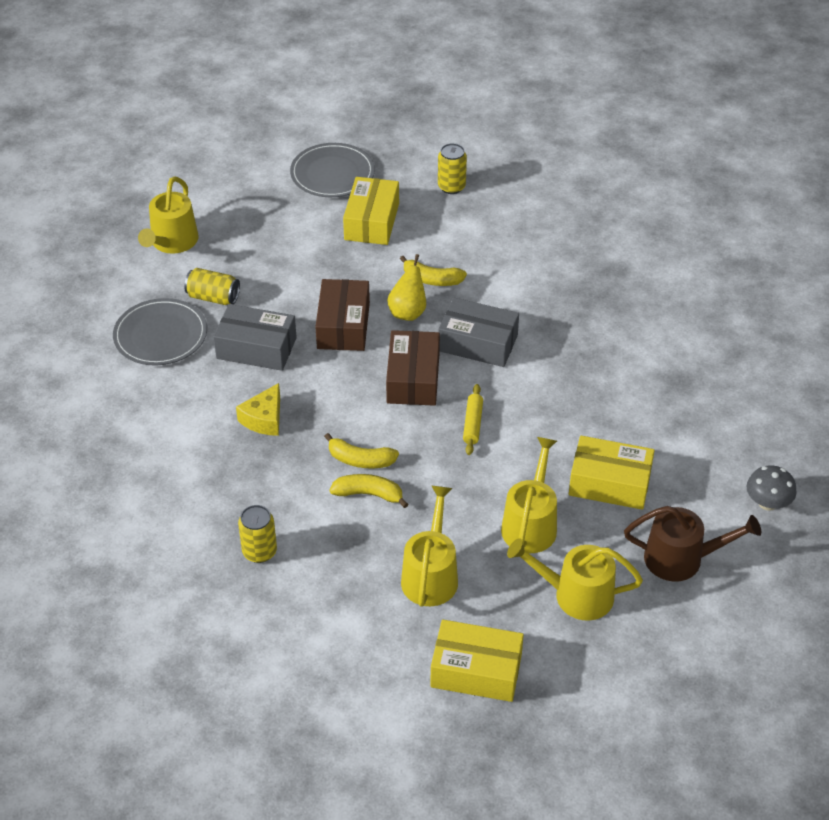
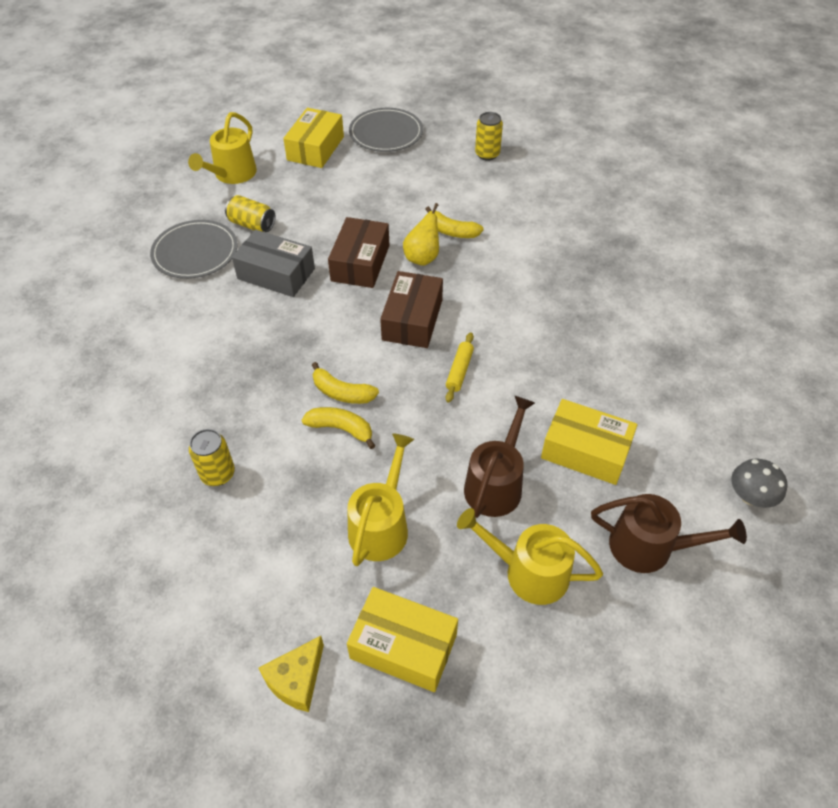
camera: 10 degrees right, 5 degrees up
(264, 419) = (263, 340): yellow cheese -> yellow cheese (296, 680)
(372, 221) = (409, 176): yellow box -> yellow box (315, 148)
(478, 343) = (481, 294): grey box -> none
(530, 524) = (496, 484): yellow watering can -> brown watering can

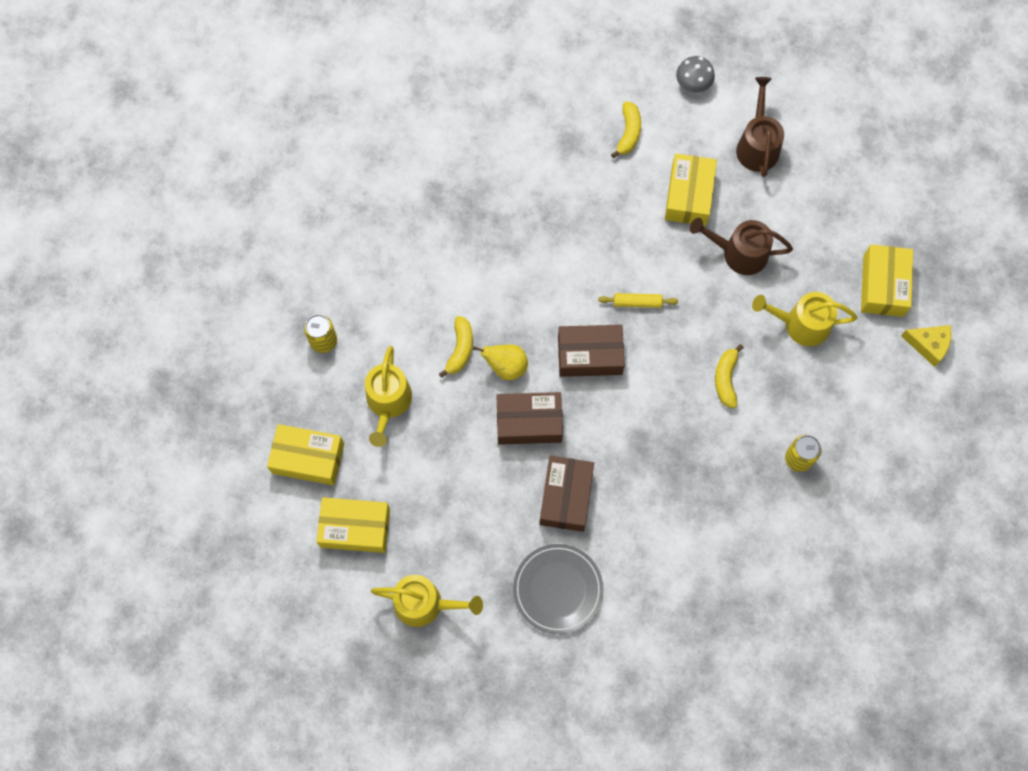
camera: 105 degrees left, 20 degrees up
(252, 224) = (501, 548): yellow can -> none
(276, 274) = (566, 497): grey box -> brown box
(342, 392) = (689, 390): yellow banana -> yellow banana (628, 133)
(386, 133) = (308, 458): grey plate -> yellow box
(529, 572) = (803, 219): yellow watering can -> yellow watering can (388, 402)

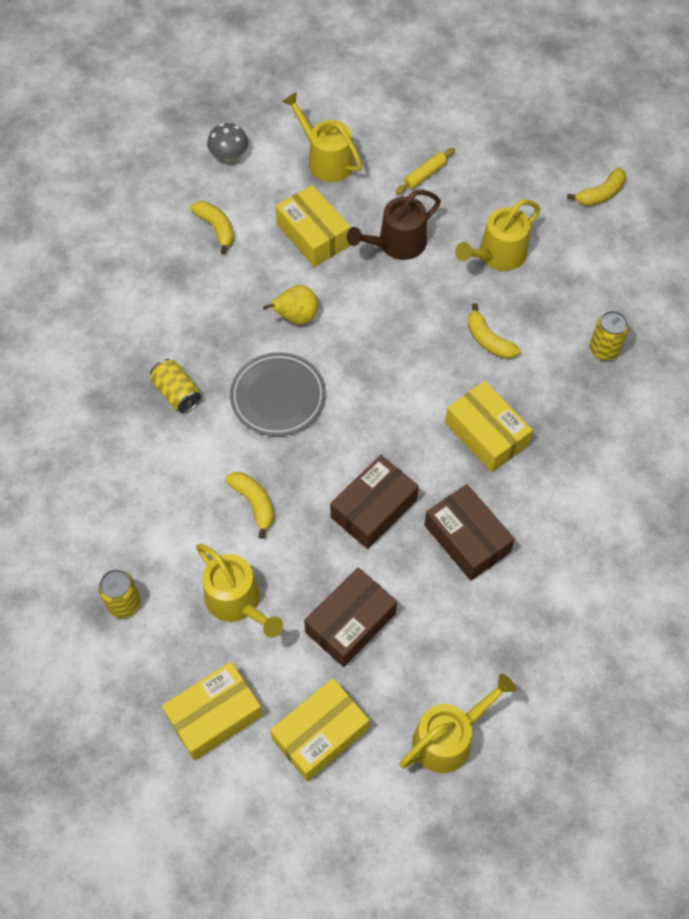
camera: 45 degrees left, 10 degrees down
(486, 231) = (177, 393): none -> yellow can
(506, 367) = (307, 483): yellow pear -> yellow pear (296, 317)
(558, 589) = (541, 617): grey plate -> grey plate (278, 396)
(590, 355) = (365, 414): brown box -> brown box (350, 622)
(637, 302) = (359, 343): yellow rolling pin -> yellow rolling pin (425, 175)
(757, 145) = (326, 160): brown watering can -> yellow watering can
(883, 286) = (524, 181): yellow box -> yellow box (486, 434)
(928, 345) = (600, 194): yellow cheese -> yellow banana

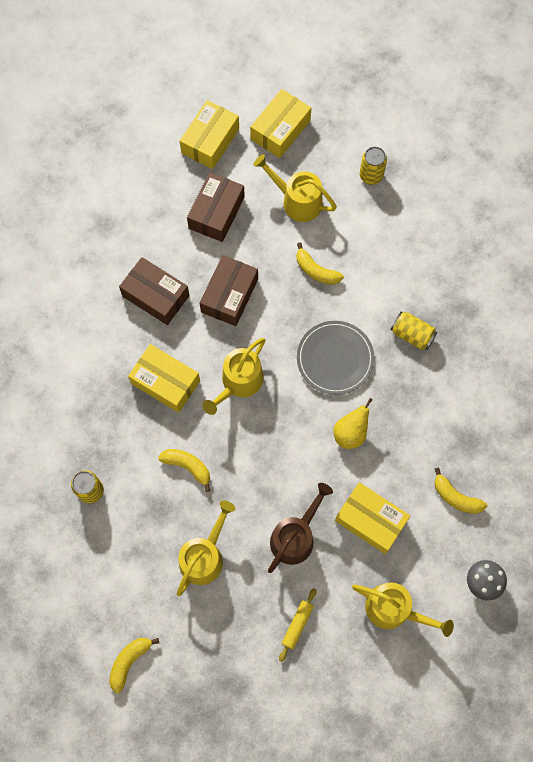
camera: 160 degrees right, 10 degrees up
(448, 738) = (129, 164): yellow watering can -> yellow watering can (239, 382)

